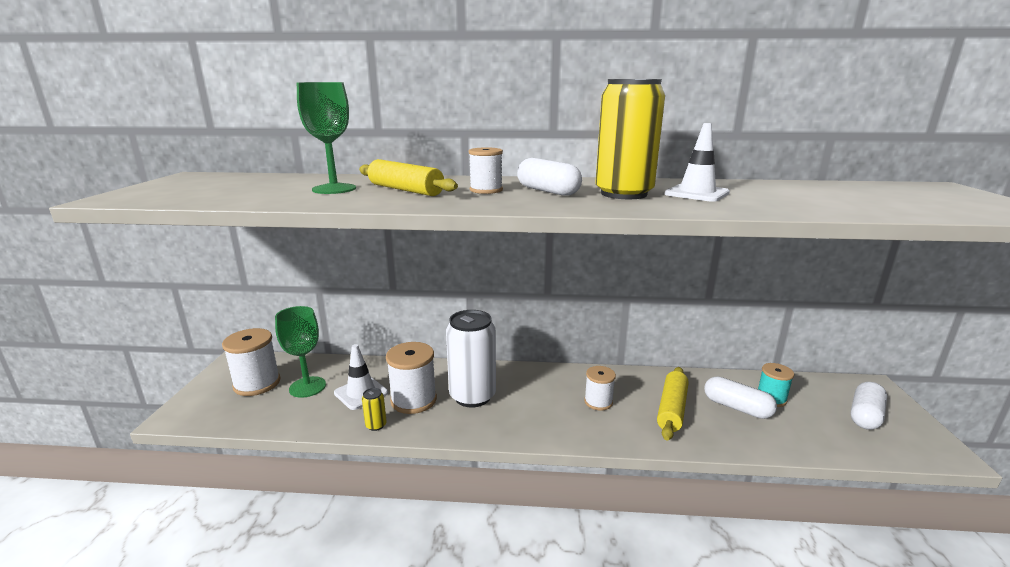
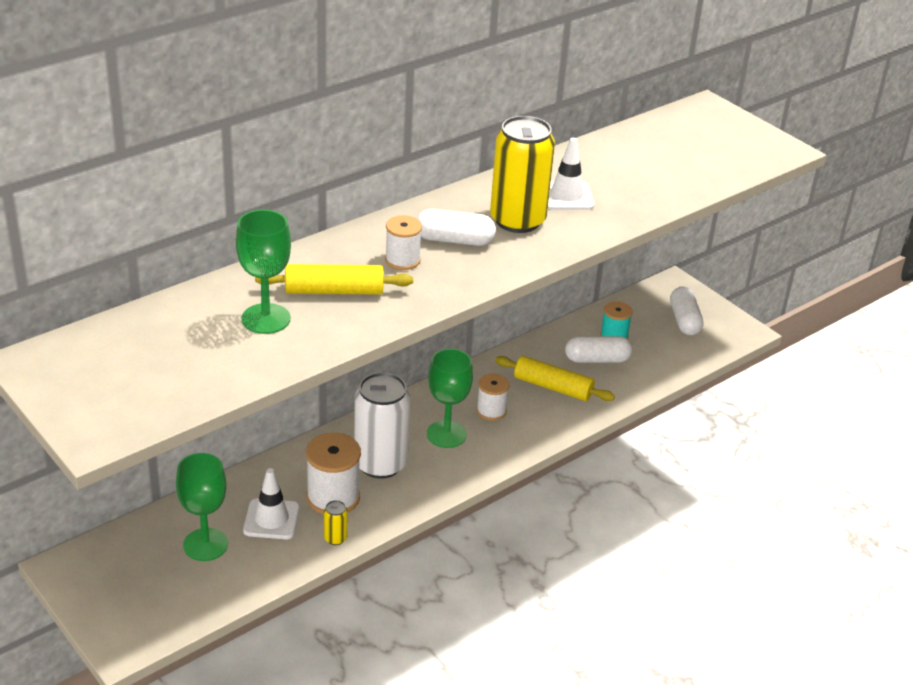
camera: 45 degrees left, 15 degrees up
(257, 383) = (143, 572): white spool -> none
(543, 401) = (446, 434): none -> green goblet
(672, 409) = (553, 387): yellow rolling pin -> yellow rolling pin turned 45 degrees counterclockwise

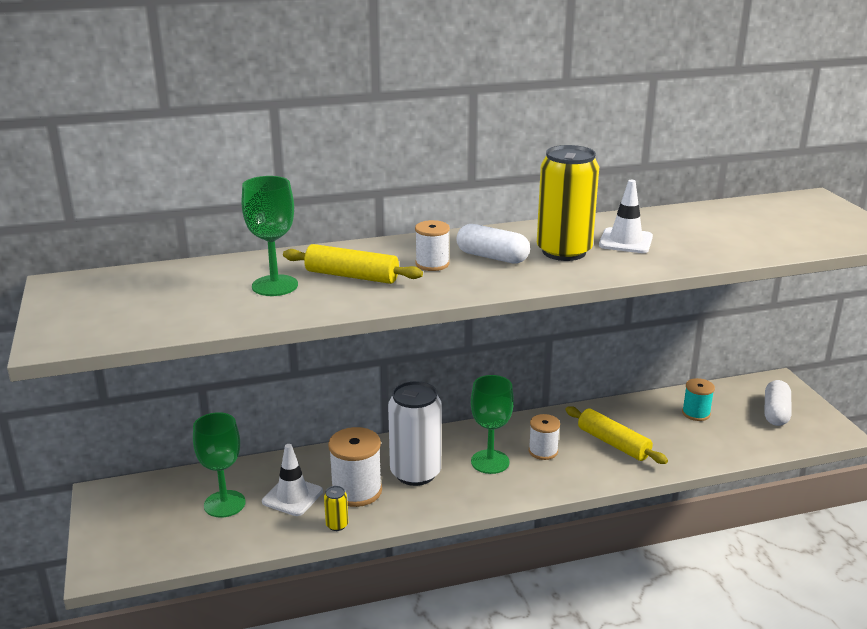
camera: 25 degrees right, 10 degrees down
(597, 359) = (669, 429): white capsule -> none

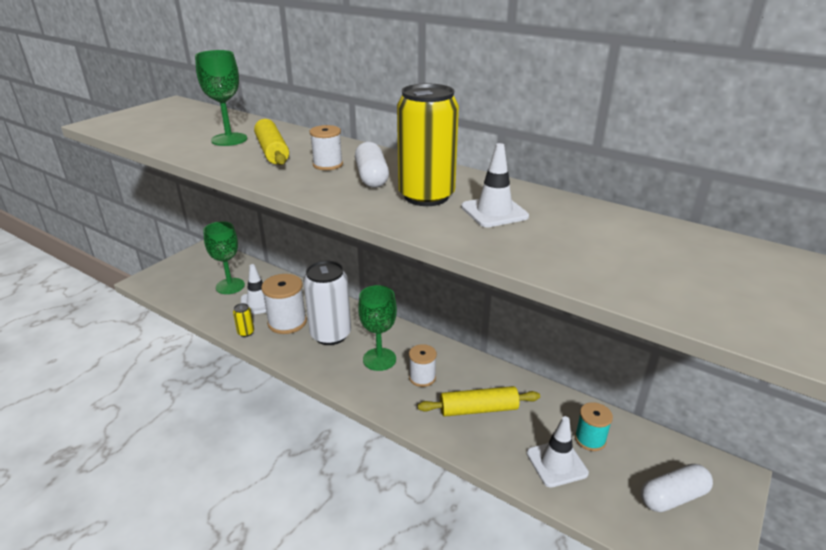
camera: 50 degrees right, 5 degrees up
(613, 443) = (478, 409): yellow rolling pin -> yellow rolling pin turned 75 degrees clockwise
(704, 439) = (556, 463): none -> white traffic cone

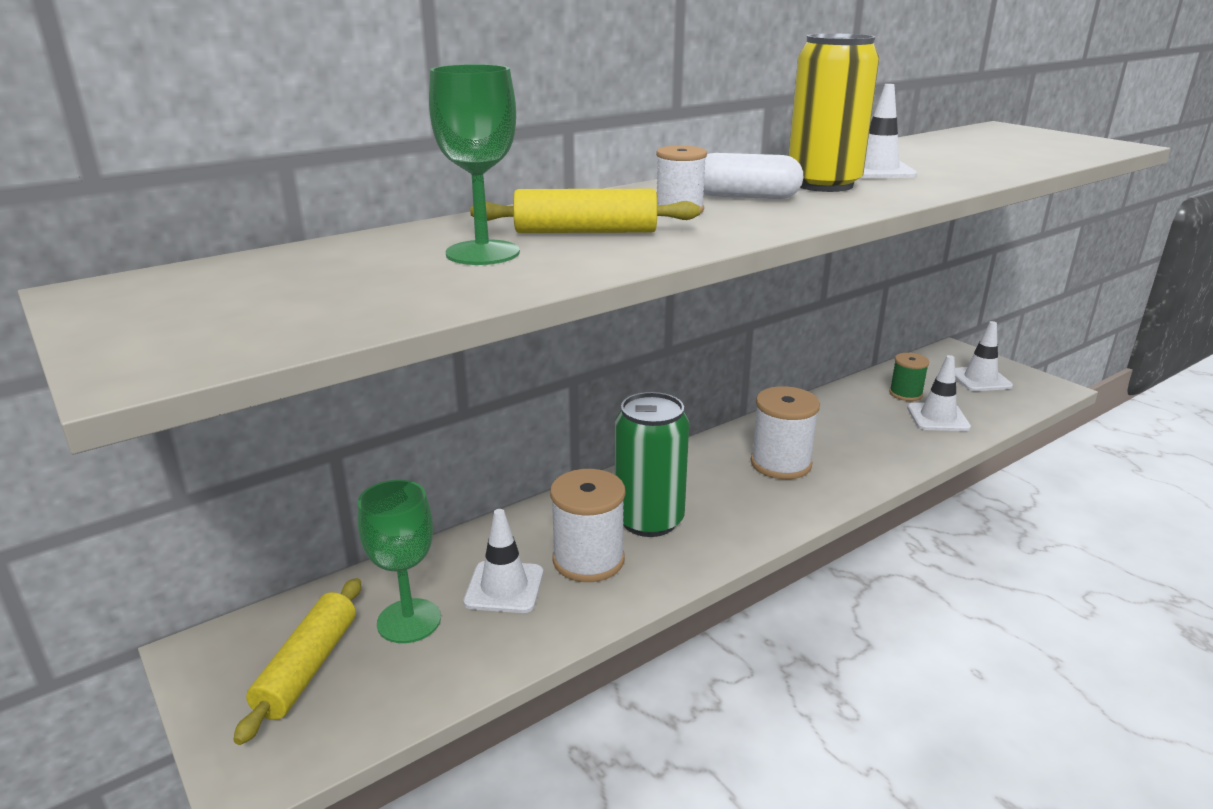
camera: 70 degrees left, 5 degrees down
(246, 332) = (592, 611): yellow can -> none
(330, 335) = (649, 520): white can -> green can
(379, 359) = (729, 488): green goblet -> none
(422, 377) = (781, 463): white spool -> white spool, size x1.62
(478, 409) = (849, 440): yellow rolling pin -> yellow rolling pin (308, 667)
(590, 439) = (905, 394): turquoise spool -> green spool
(673, 497) = (980, 379): white capsule -> white traffic cone

